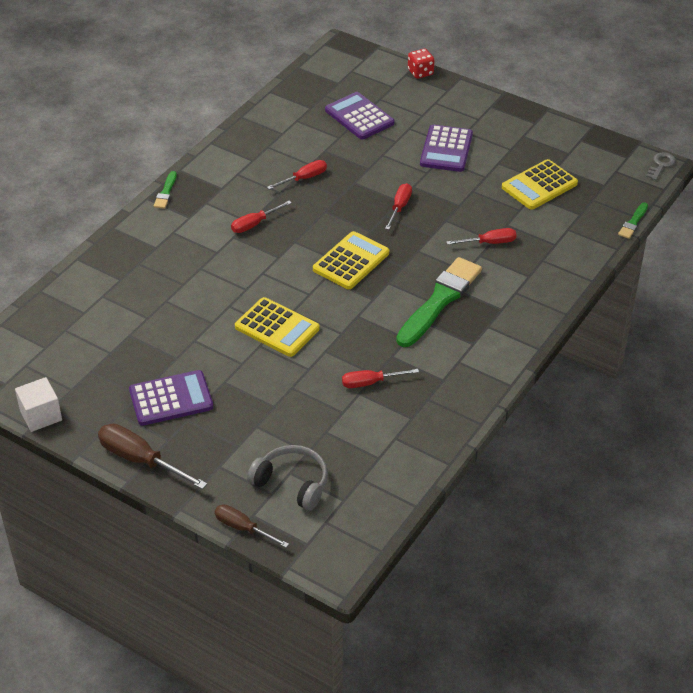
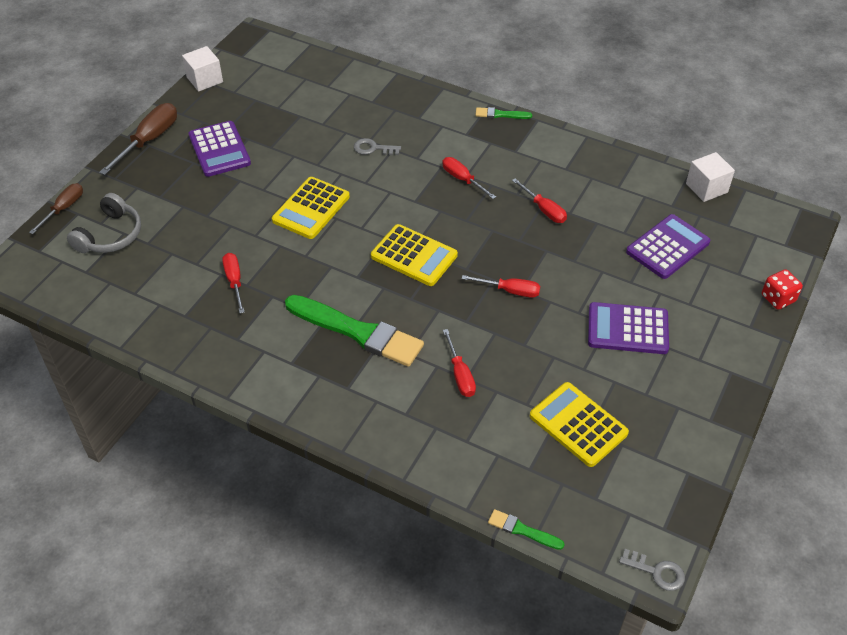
camera: 85 degrees right, 5 degrees up
(196, 281) = (373, 148): none -> grey key
(292, 86) = (706, 188): none -> white cube

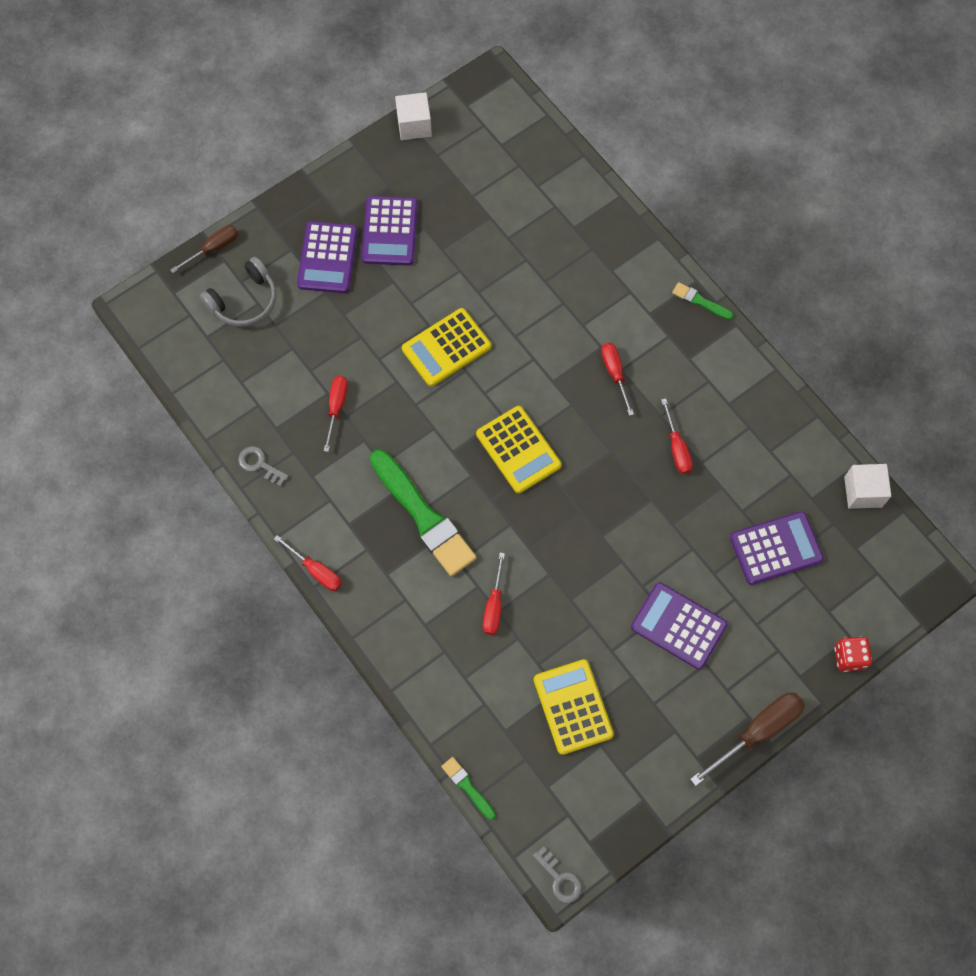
camera: 25 degrees right, 20 degrees up
(149, 140) = (326, 190): brown screwdriver -> brown screwdriver (757, 731)
(173, 183) = (328, 258): none -> purple calculator
(373, 148) = (544, 294): grey key -> grey key (259, 464)
(510, 291) = (589, 532): red screwdriver -> red screwdriver (316, 570)

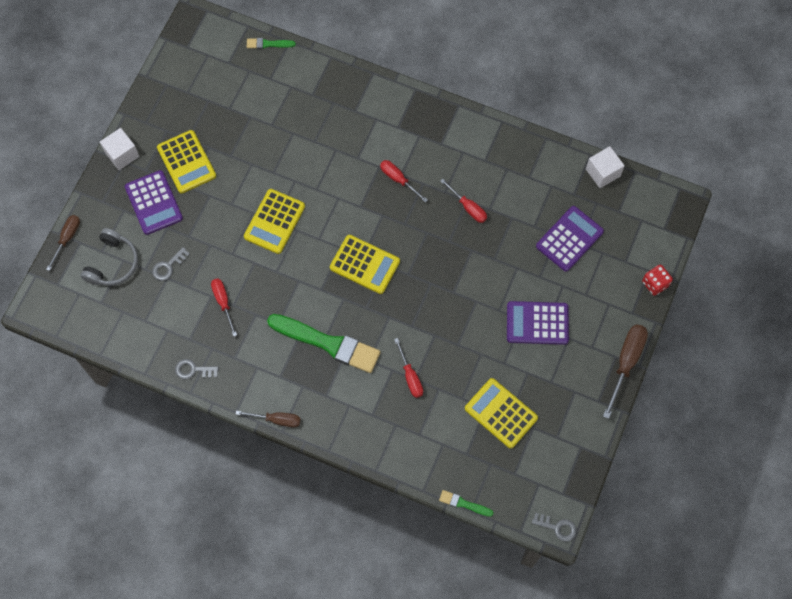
camera: 30 degrees left, 0 degrees up
(301, 336) = (168, 266): none -> grey key
(316, 570) = (276, 419): red screwdriver -> brown screwdriver
(390, 231) = (186, 162): purple calculator -> yellow calculator
(414, 125) = (158, 79): white cube -> white cube (122, 154)
(700, 301) = (426, 101): green brush -> green brush (268, 44)

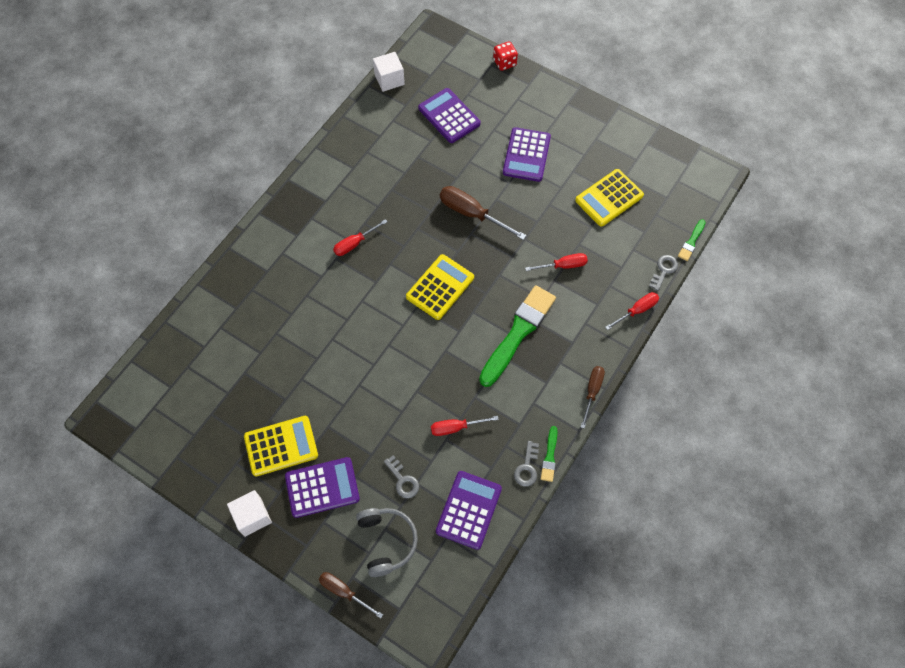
camera: 80 degrees left, 5 degrees down
(112, 263) = (386, 541): grey headphones -> grey headphones turned 45 degrees clockwise
(148, 326) = (469, 510): none -> purple calculator
(268, 44) = (161, 343): green brush -> green brush (549, 456)
(274, 221) = (374, 365): yellow calculator -> none
(468, 207) = (399, 189): red screwdriver -> red screwdriver (637, 310)
(557, 527) = (718, 174): grey key -> grey key (664, 270)
(626, 363) = (574, 97): brown screwdriver -> brown screwdriver (472, 214)

